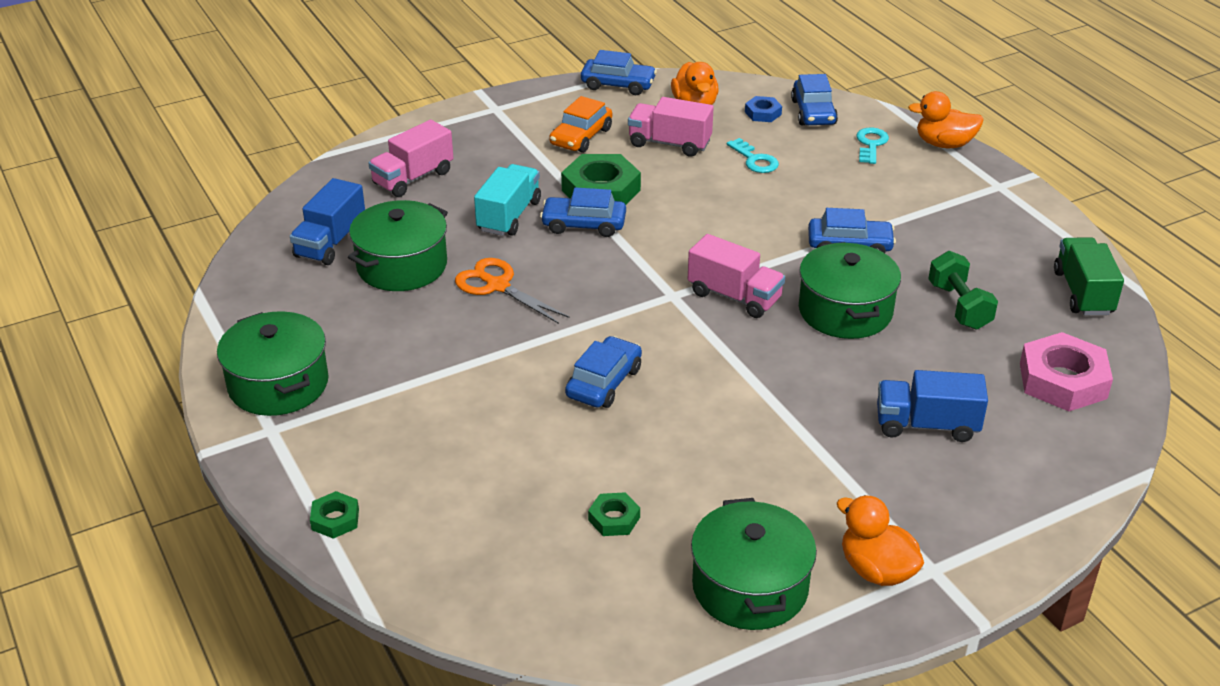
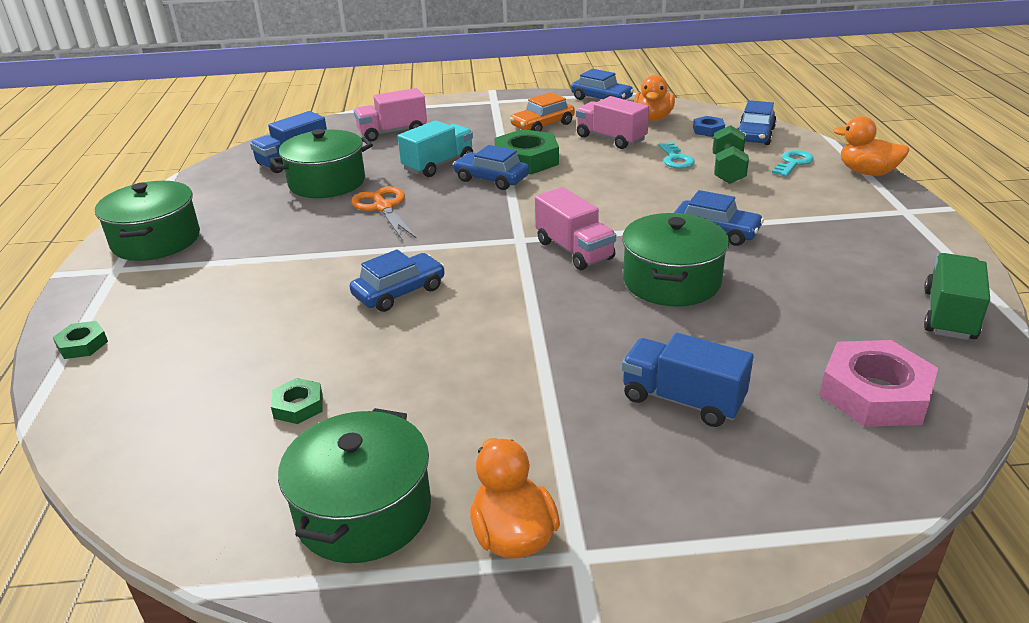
camera: 25 degrees right, 5 degrees down
(959, 306) = (795, 300): green dumbbell -> green dumbbell (728, 170)

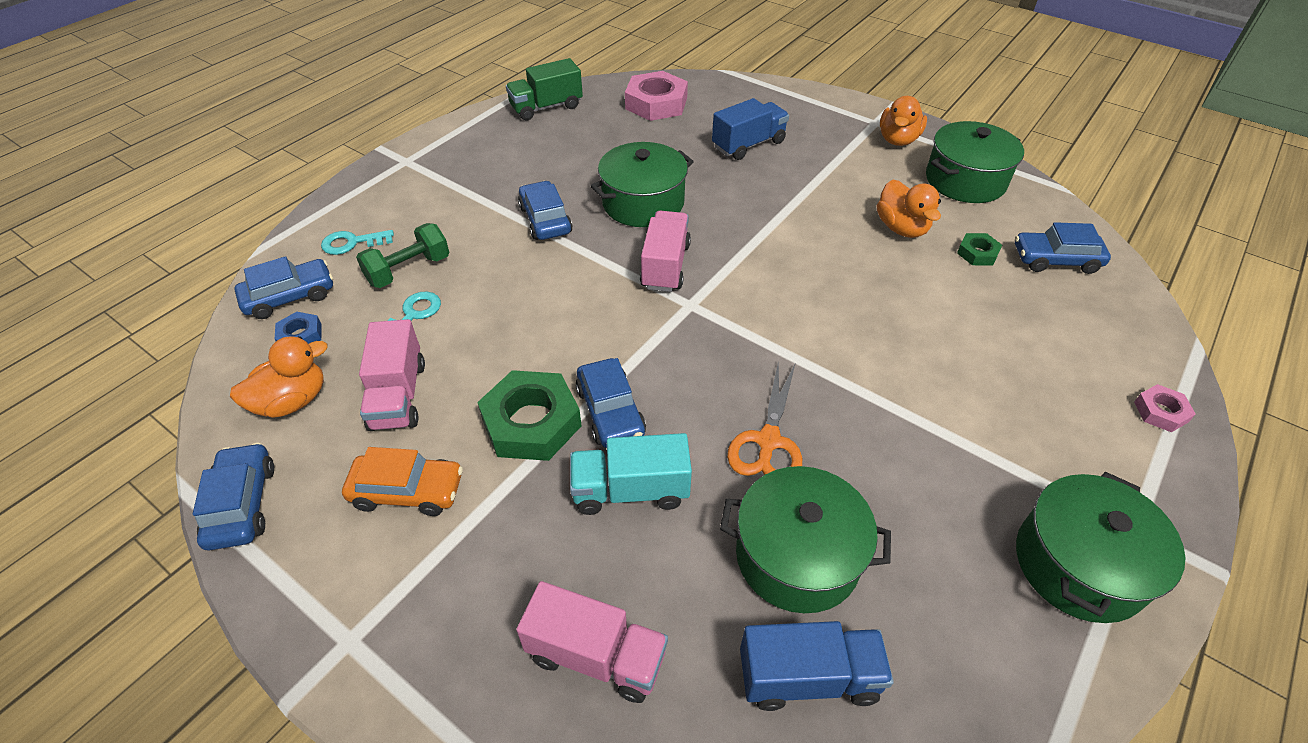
camera: 140 degrees left, 15 degrees up
(82, 344) = (1160, 412): green nut -> pink nut
(399, 292) = (843, 308): blue car -> blue car (1055, 260)
(682, 400) = (748, 145): blue truck -> blue truck turned 105 degrees counterclockwise
(867, 172) = (338, 200): orange duck -> orange duck (901, 228)

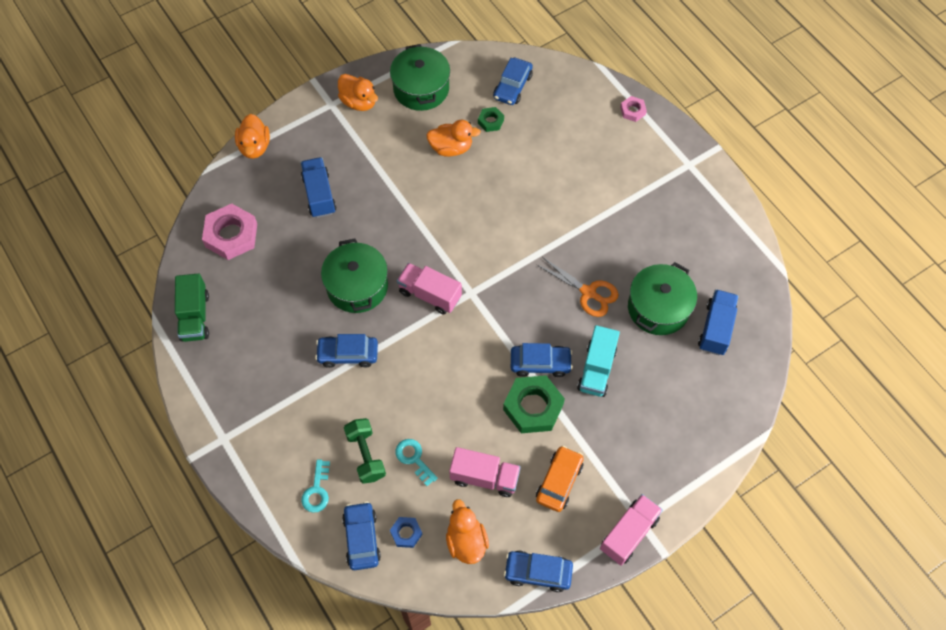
camera: 70 degrees left, 15 degrees up
(596, 656) = (681, 411): pink truck -> pink truck (629, 534)
(775, 89) = (255, 147): none -> orange duck
(1079, 564) = (698, 197): green pot -> none

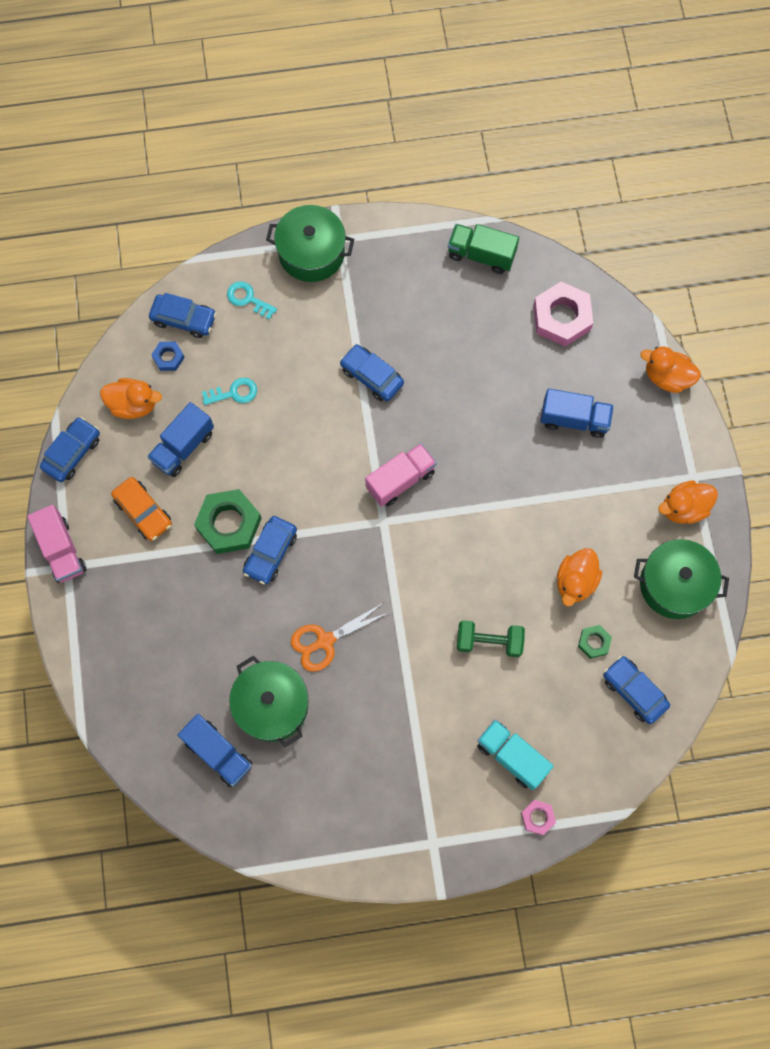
camera: 115 degrees right, 10 degrees up
(348, 354) = (371, 376): blue car -> blue car turned 75 degrees counterclockwise
(357, 286) = (444, 414): green pot -> green pot (311, 253)
(366, 455) = (260, 352): green dumbbell -> green dumbbell (489, 641)
(484, 477) = (183, 447): pink truck -> blue truck
(596, 369) = (236, 605): turquoise truck -> turquoise truck (512, 756)

